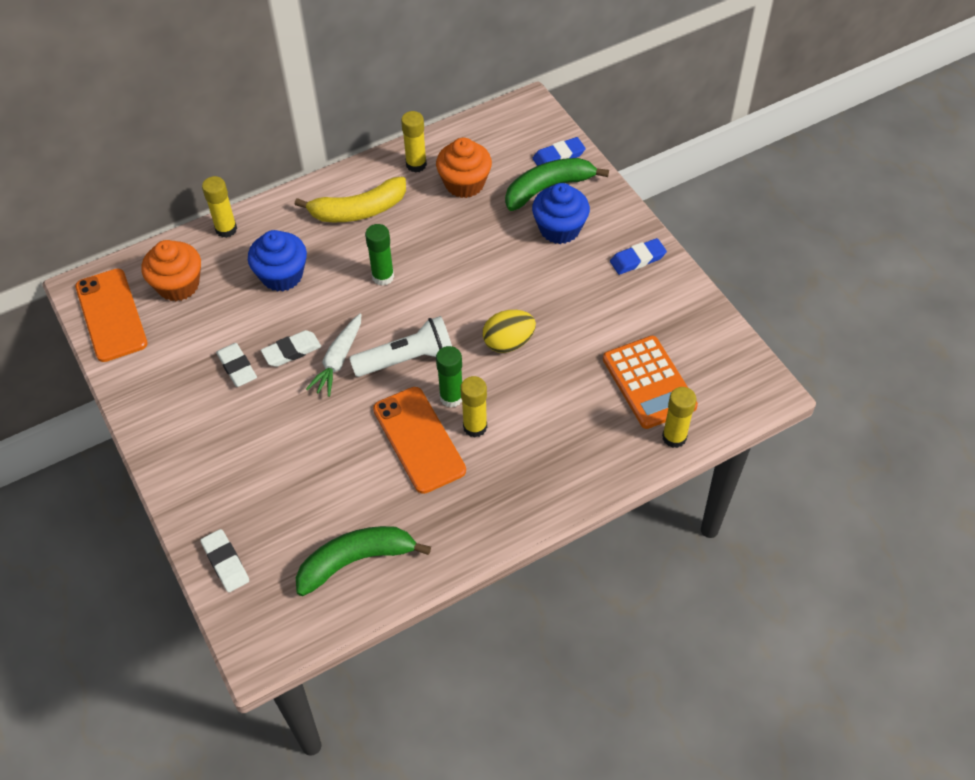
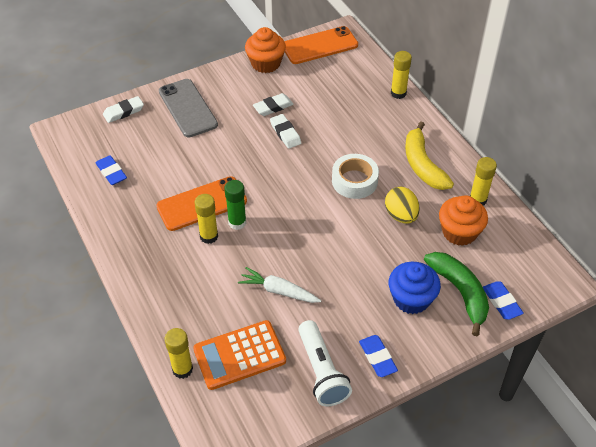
camera: 90 degrees right, 5 degrees down
(178, 285) = (345, 74): orange cupcake -> orange cupcake (265, 63)
(227, 474) = (187, 108): none -> grey phone
(282, 275) = (355, 125): blue cupcake -> none
(338, 360) = (276, 158): white carrot -> white carrot (279, 291)
(356, 561) = (111, 172): green banana -> blue eraser
(383, 277) = (354, 181): green glue stick -> white tape
(407, 359) = (274, 196): white flashlight -> white flashlight (322, 371)
(508, 342) = (287, 259): yellow egg -> yellow egg (401, 215)

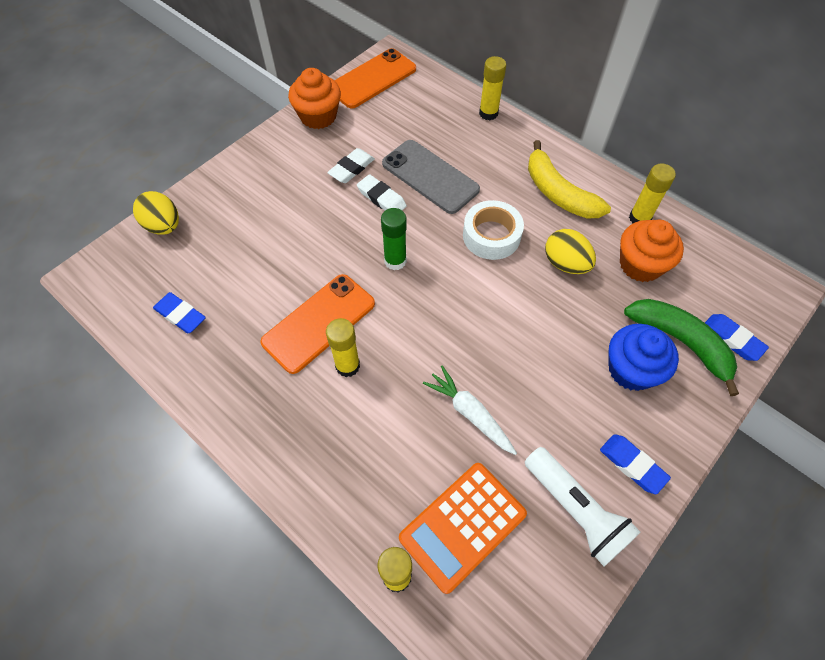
camera: 20 degrees left, 10 degrees up
(123, 112) = (164, 226): white eraser -> yellow egg
(187, 108) = (246, 198): grey phone -> grey phone (430, 177)
(237, 222) = (375, 335): green glue stick -> green glue stick (395, 261)
(279, 291) = (470, 413): white carrot -> white carrot turned 45 degrees clockwise

